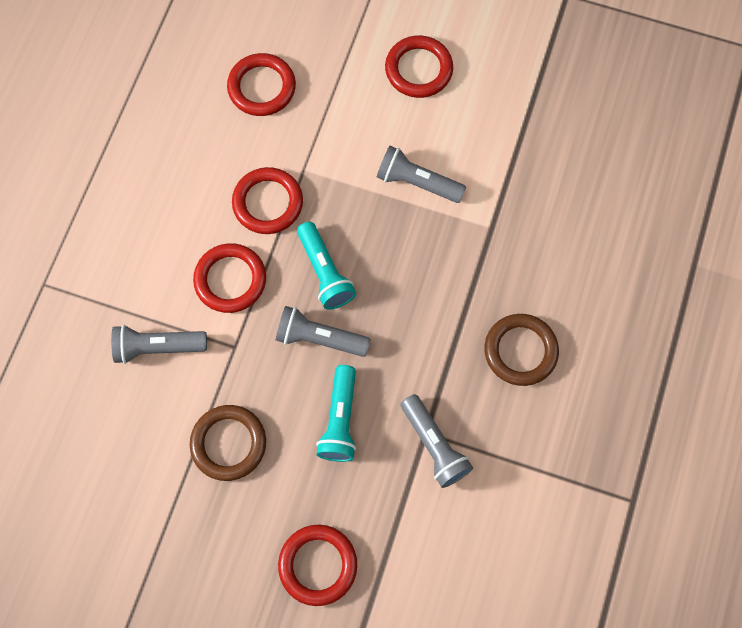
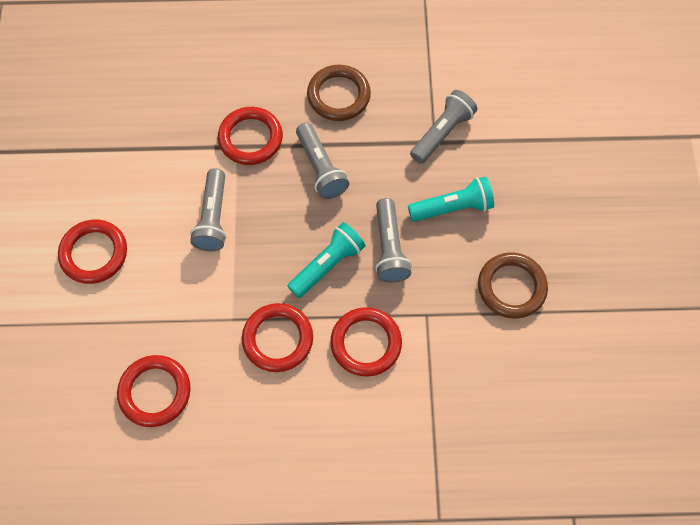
camera: 110 degrees left, 5 degrees down
(158, 347) = (454, 382): grey flashlight -> grey flashlight (320, 168)
(318, 565) = (573, 184): red ring -> red ring (250, 138)

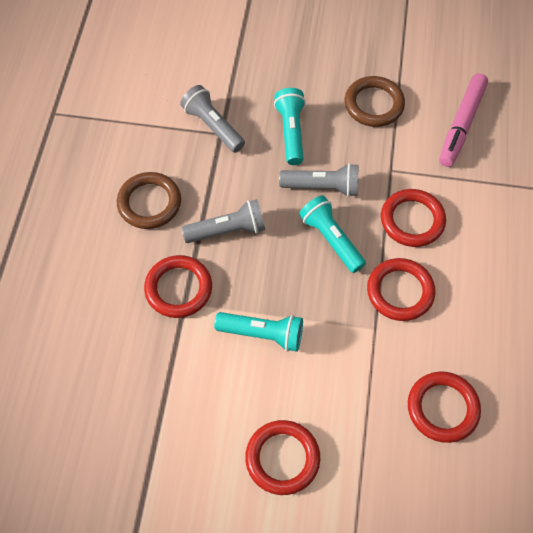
camera: 80 degrees left, 5 degrees down
(213, 218) = (262, 334): grey flashlight -> turquoise flashlight
(507, 386) = (461, 125): none -> pink marker

